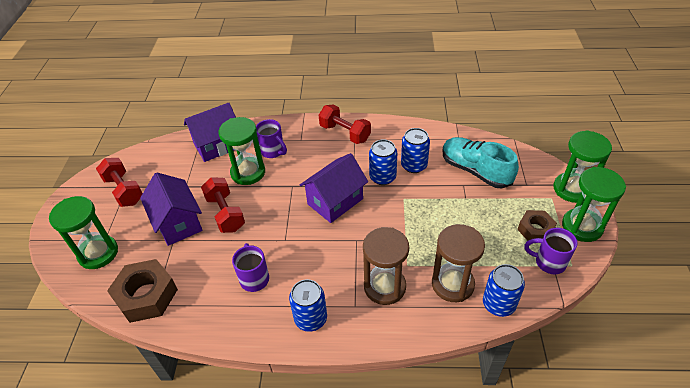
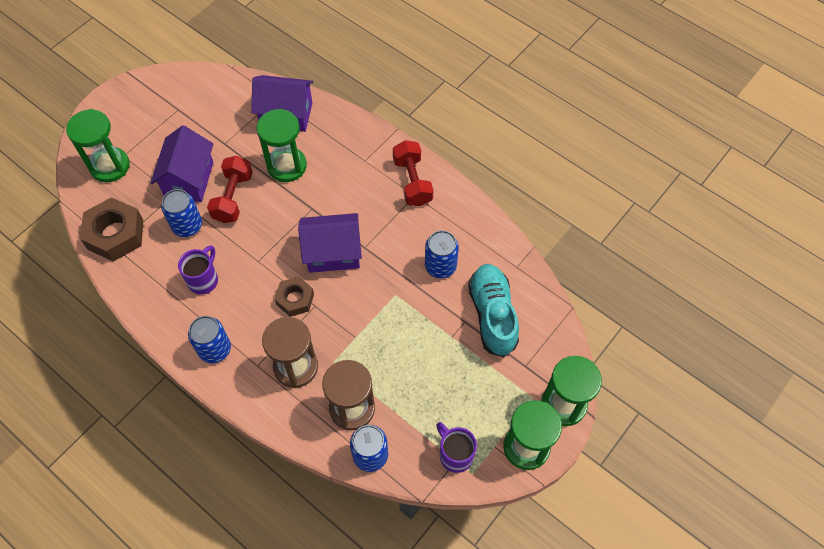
camera: 35 degrees right, 15 degrees up
(124, 190) = (173, 112): red dumbbell -> none
(273, 151) = (328, 156): purple mug -> none
(382, 177) = (399, 258): blue can -> blue can (187, 225)
(535, 230) = (479, 416): brown nut -> brown nut (295, 299)

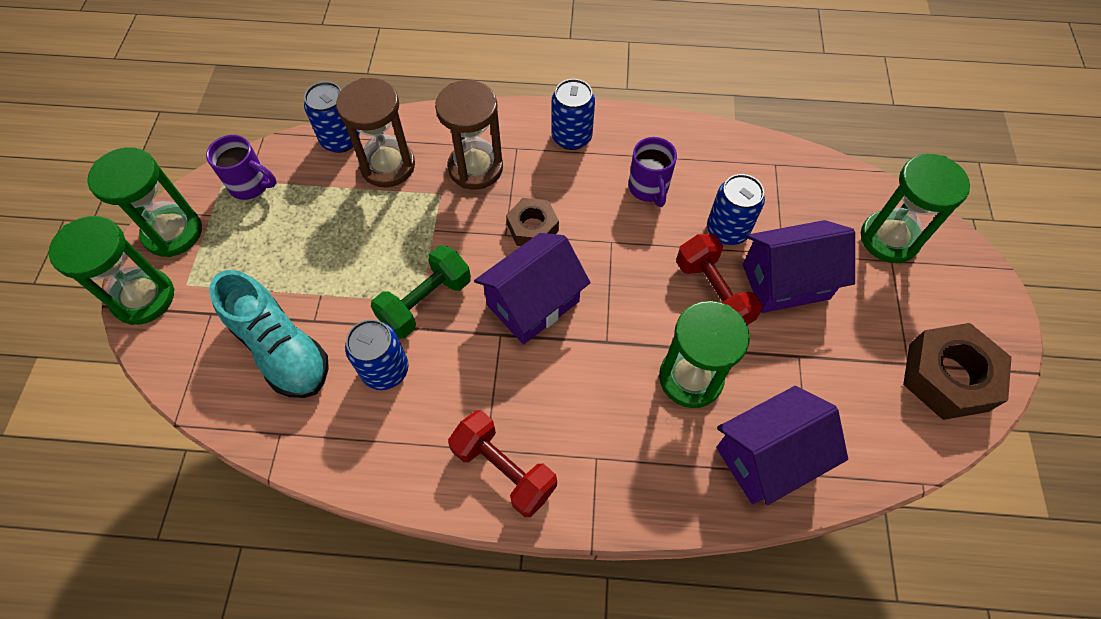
camera: 145 degrees right, 0 degrees up
(115, 234) = (789, 175): brown nut -> brown nut (948, 377)
(189, 179) = (785, 282): purple house -> purple house turned 75 degrees counterclockwise
(392, 292) = (426, 302): none -> green dumbbell

